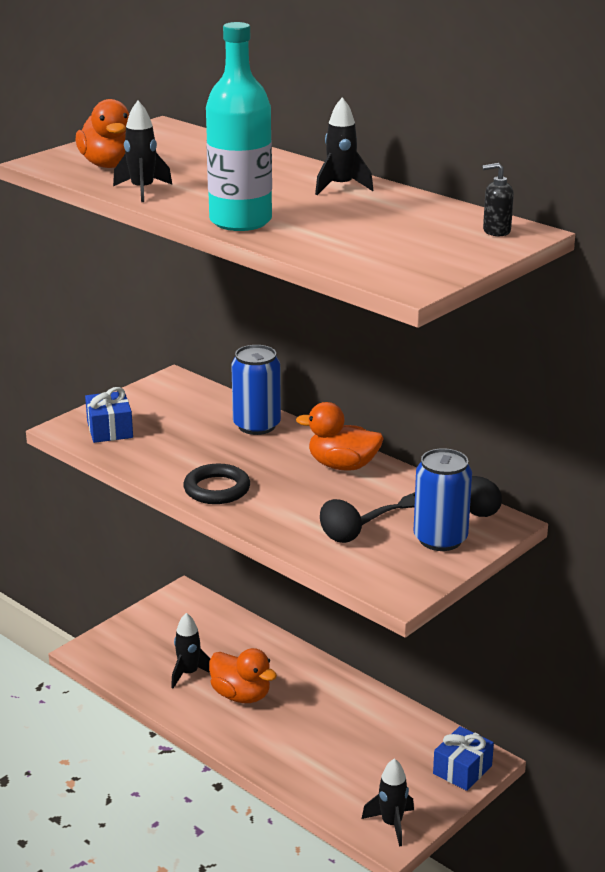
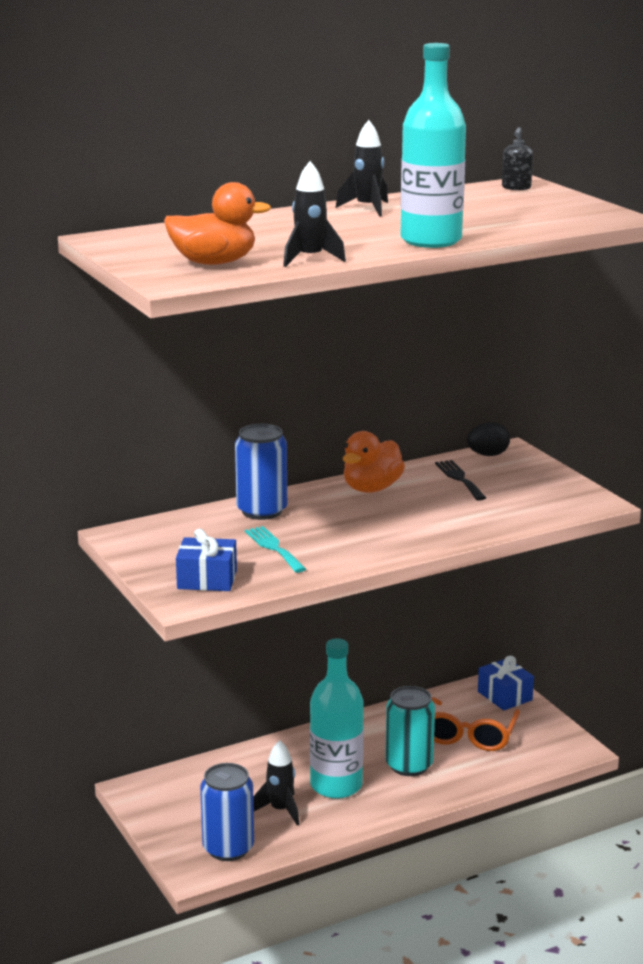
camera: 70 degrees left, 5 degrees down
(185, 445) = (274, 548): none -> turquoise fork
(217, 489) = (376, 546): black ring -> none
(241, 695) = (336, 785): orange duck -> turquoise bottle
(296, 731) = (409, 765): none -> turquoise can
(339, 537) = (497, 509): black egg -> none
(371, 758) = (468, 735): none -> orange glasses
(391, 824) = (558, 744): black rocket -> none
(440, 539) = (523, 475): blue can -> blue can (228, 848)

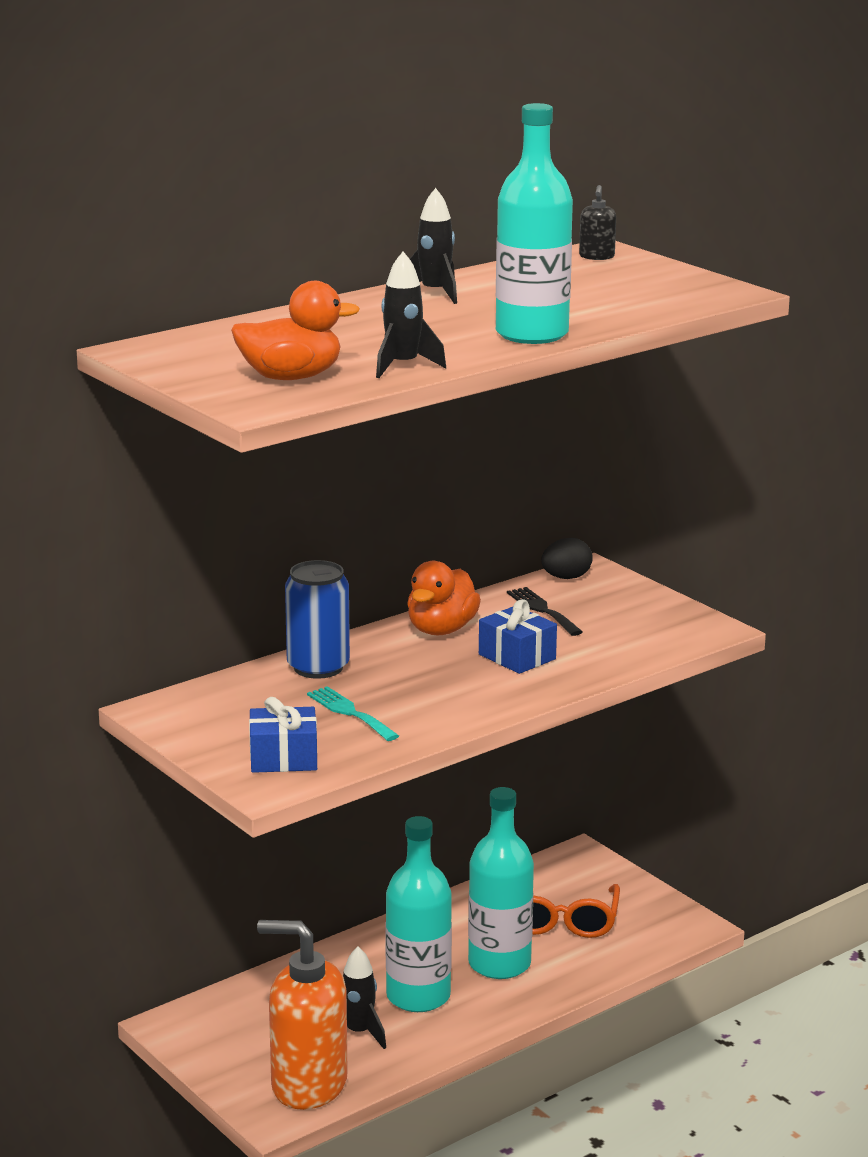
camera: 10 degrees left, 0 degrees up
(228, 848) = (308, 1085): blue can -> orange soap dispenser
(409, 765) = (499, 964): turquoise can -> turquoise bottle
(505, 696) = (592, 869): blue gift -> blue gift (517, 657)

